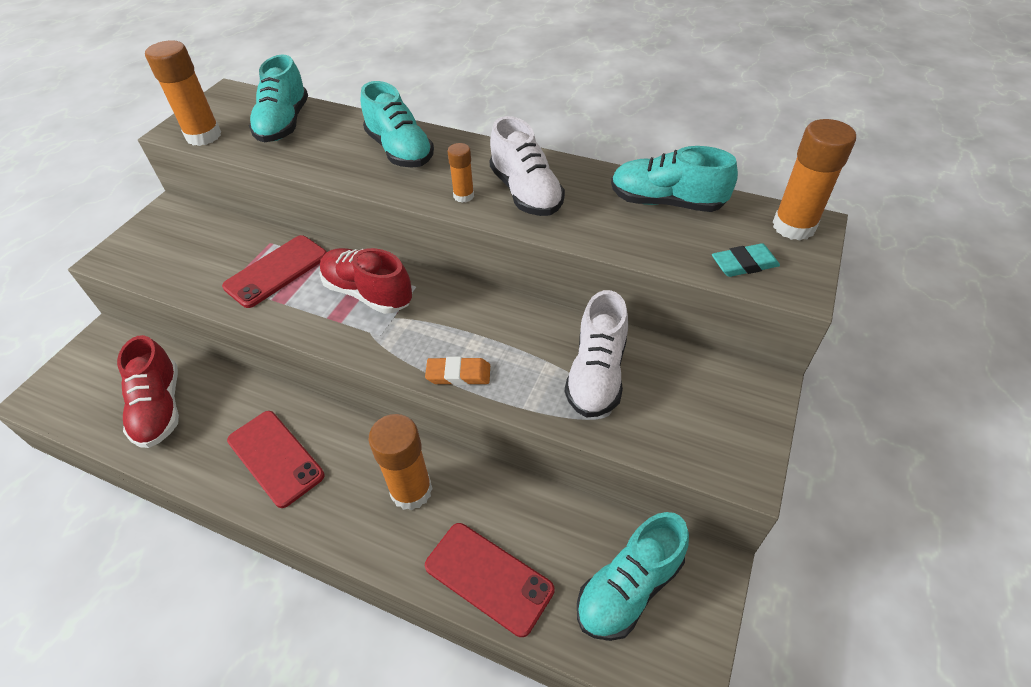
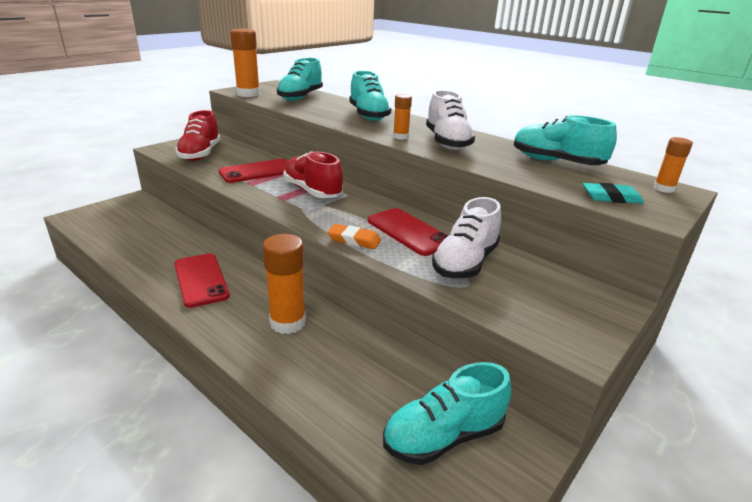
camera: 15 degrees right, 20 degrees down
(160, 408) = (143, 238): red shoe -> red shoe (200, 154)
(488, 578) = (320, 392): red phone -> red phone (409, 232)
(793, 226) = (663, 189): orange glue stick -> orange glue stick, size x0.54

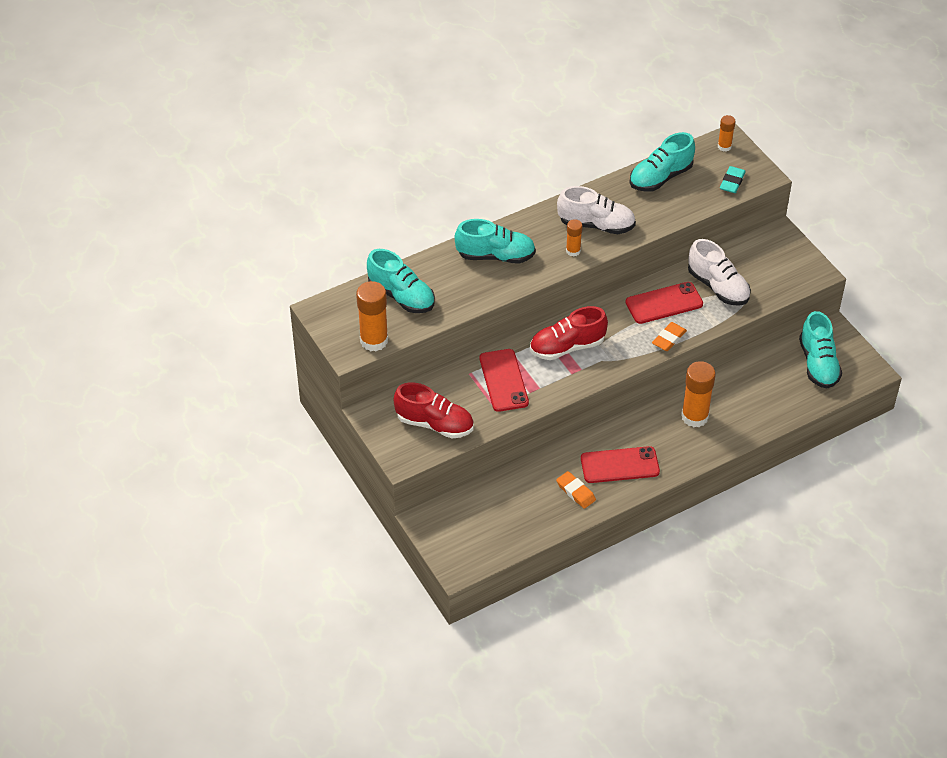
camera: 70 degrees left, 20 degrees up
(162, 259) = (575, 492): none -> orange eraser

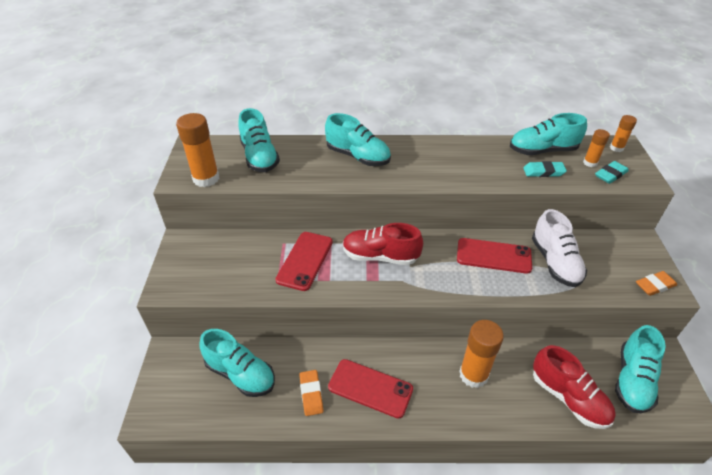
camera: 30 degrees right, 5 degrees down
(435, 424) = (218, 271): red shoe -> red shoe (568, 398)
(504, 505) = (240, 374): none -> turquoise shoe
(573, 251) = (425, 175): orange glue stick -> orange glue stick (590, 163)
(596, 225) = (460, 164): white shoe -> none
(669, 339) = (479, 288): orange eraser -> orange eraser (655, 285)
(674, 203) = (543, 172): none -> turquoise eraser

